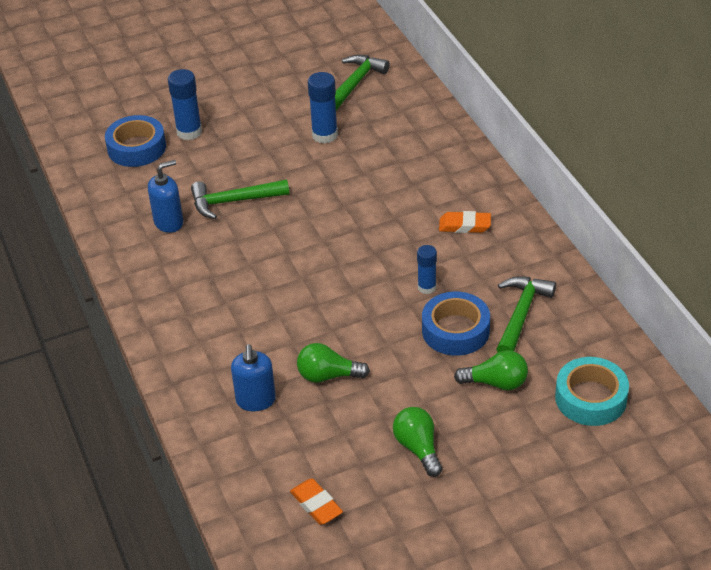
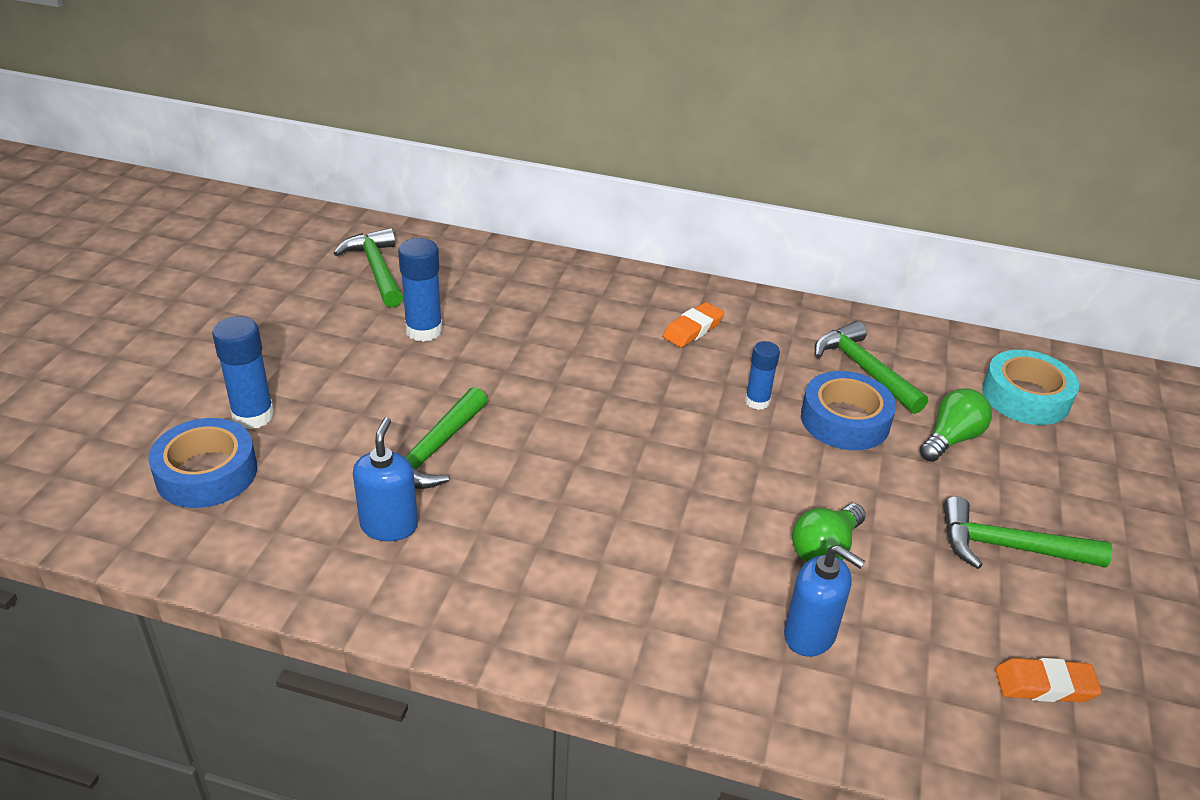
camera: 55 degrees left, 5 degrees down
(418, 448) = (1008, 547): green light bulb -> green hammer

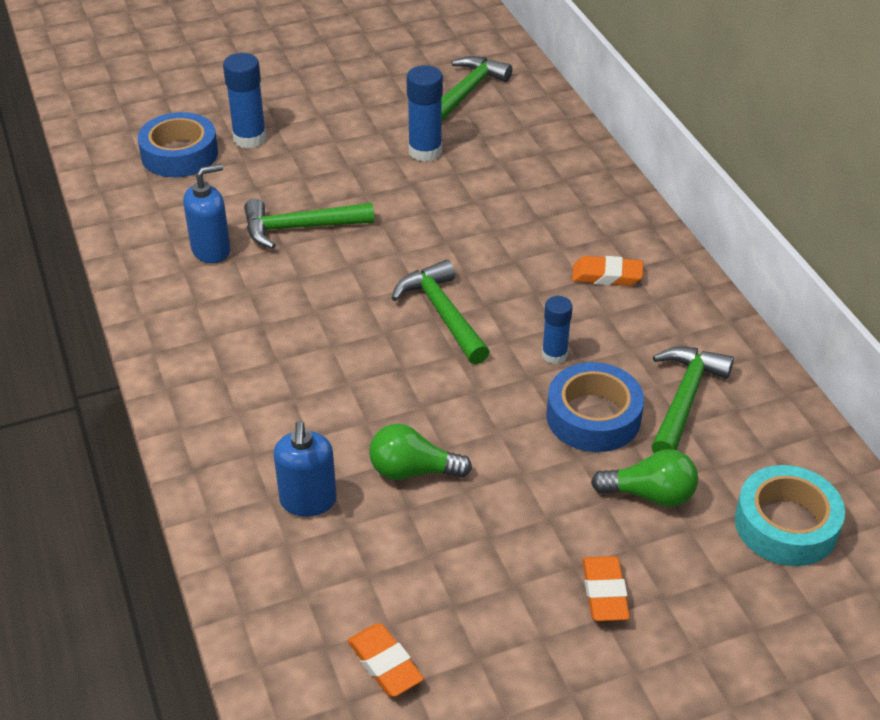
camera: 55 degrees right, 5 degrees up
(1008, 547) = (537, 585): green hammer -> green hammer (443, 313)
(1038, 516) = (604, 593): none -> orange eraser

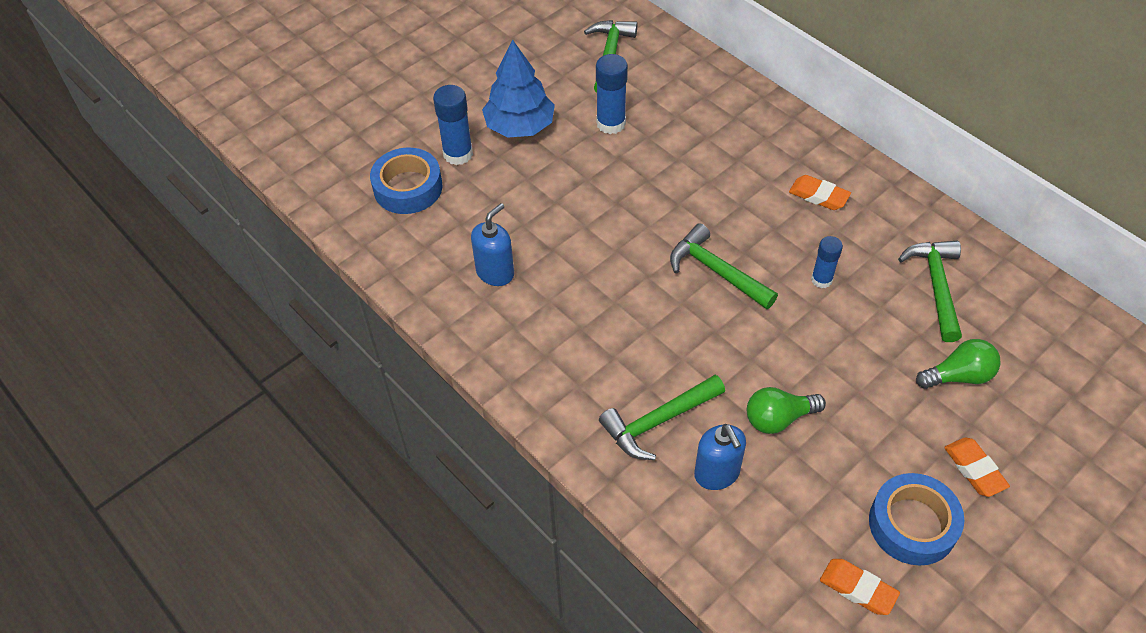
camera: 20 degrees left, 10 degrees up
(300, 228) = (555, 228): green hammer -> green hammer (658, 421)
(329, 130) = (520, 126): none -> blue tree
(593, 416) = (881, 324): blue tape -> blue tape (912, 524)
(607, 276) = (818, 196): orange eraser -> orange eraser turned 45 degrees clockwise
(786, 525) = (1063, 367): turquoise tape -> none

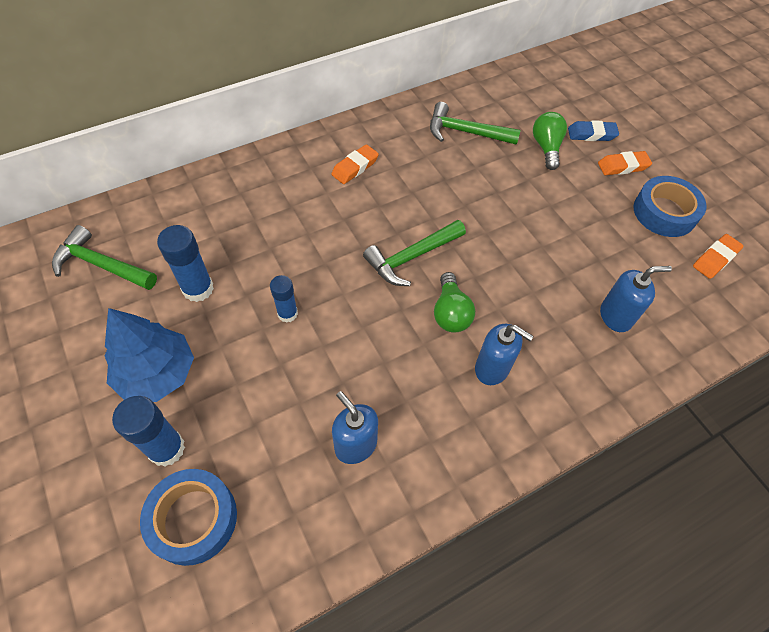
camera: 80 degrees left, 5 degrees up
(607, 363) = (492, 368): none -> blue soap dispenser
(658, 421) = (561, 344): green hammer -> none
(778, 418) = (568, 260): green light bulb -> green light bulb (450, 312)
(821, 280) = (441, 192): blue glue stick -> blue glue stick (287, 313)
(1017, 427) = (591, 134): none -> blue eraser

